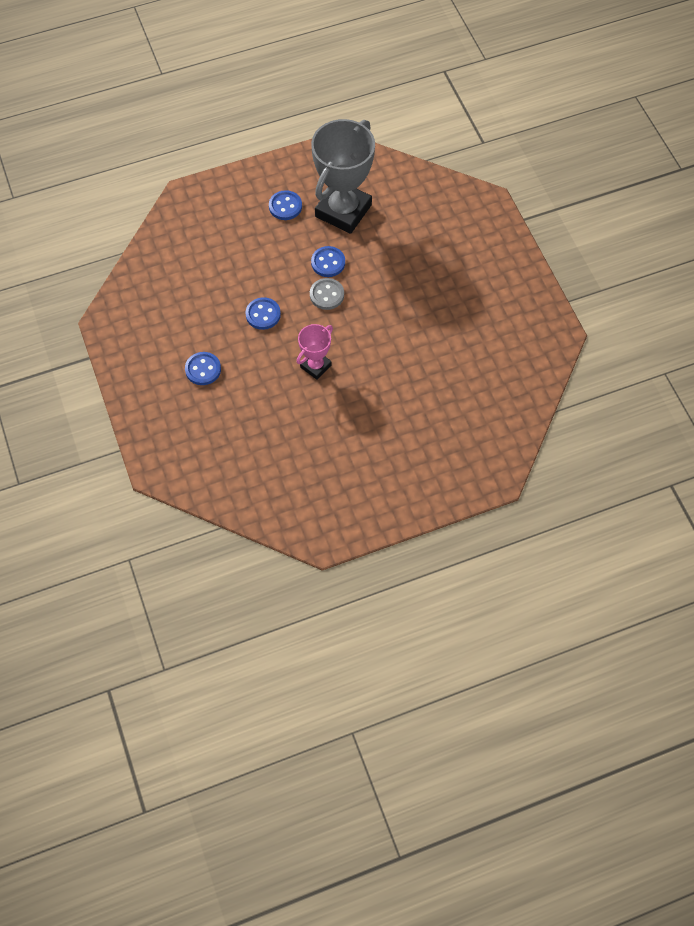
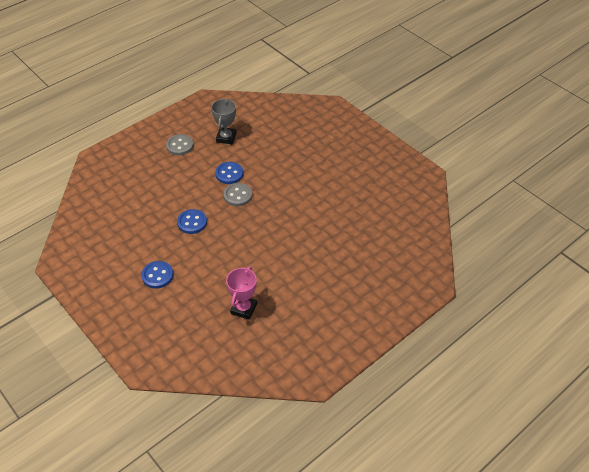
camera: 20 degrees left, 15 degrees down
(285, 206) = (180, 146): blue button -> grey button
(315, 366) = (250, 247): pink trophy -> pink trophy (243, 309)
(343, 211) = (226, 138): grey trophy -> grey trophy, size x0.50

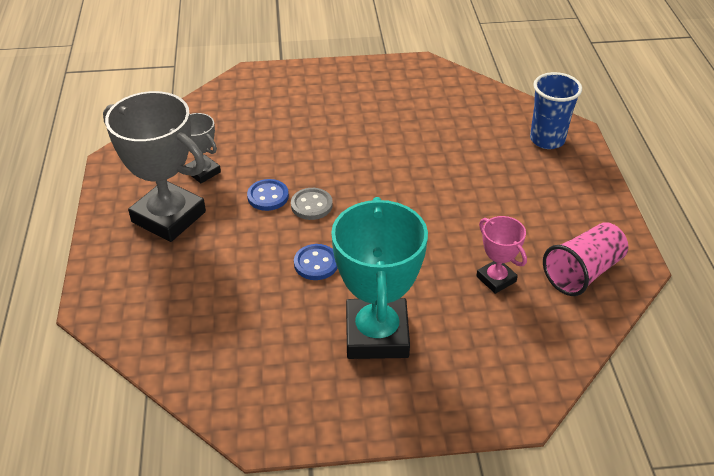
camera: 55 degrees left, 5 degrees down
(157, 275) = (376, 334): blue button -> turquoise trophy
(180, 146) = (168, 217): grey button -> grey trophy
(285, 350) = (582, 272): none -> pink cup
(406, 276) = (547, 140): none -> blue cup

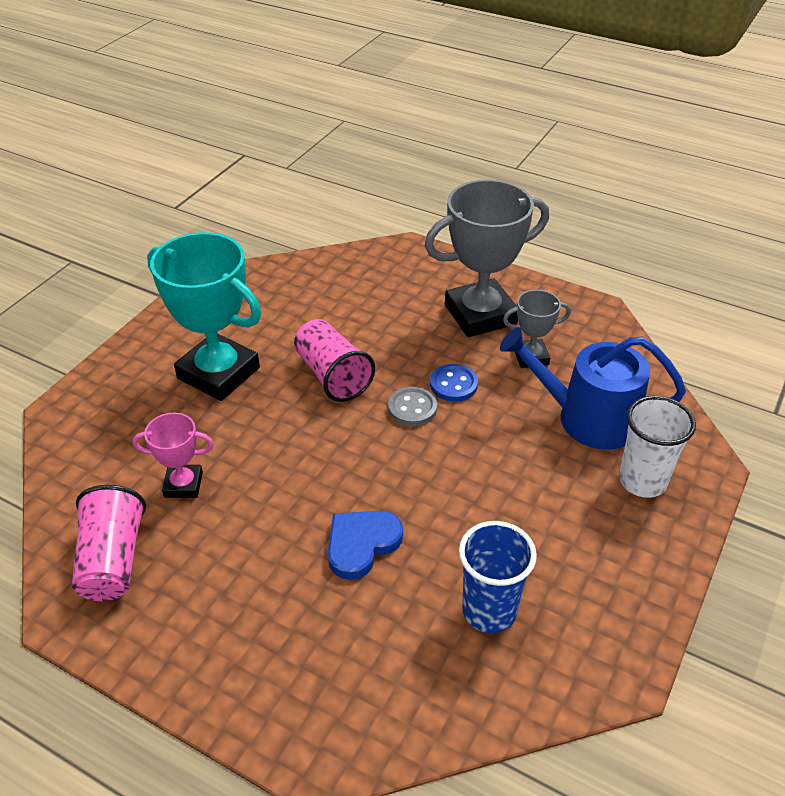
camera: 125 degrees right, 0 degrees up
(248, 127) = (587, 418): none -> blue watering can
(286, 92) = (642, 481): none -> white cup
(316, 263) = (332, 376): blue button -> pink cup
(446, 174) = (361, 544): none -> blue heart
(547, 140) = (328, 704): blue cup -> blue cup (489, 611)

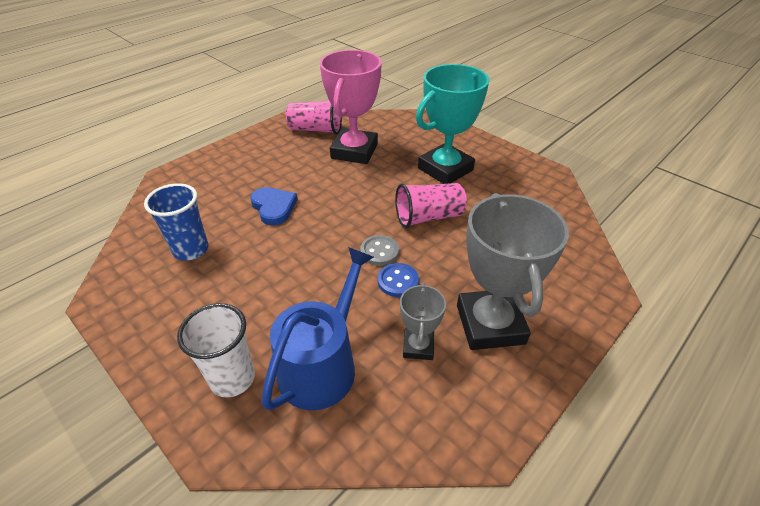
camera: 105 degrees right, 0 degrees up
(183, 484) = (354, 151): pink trophy -> pink trophy, size x1.98

